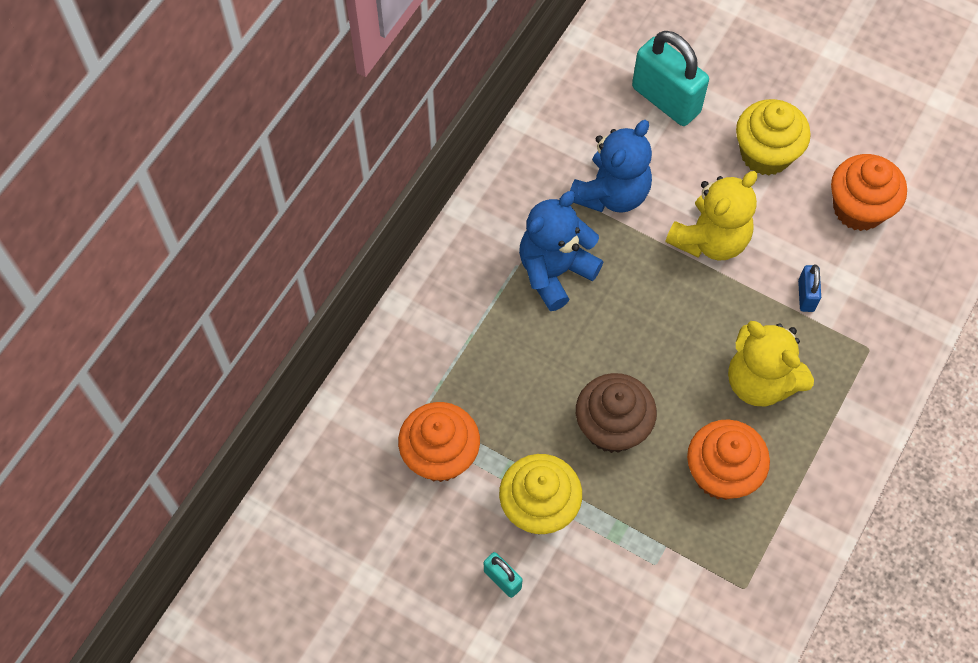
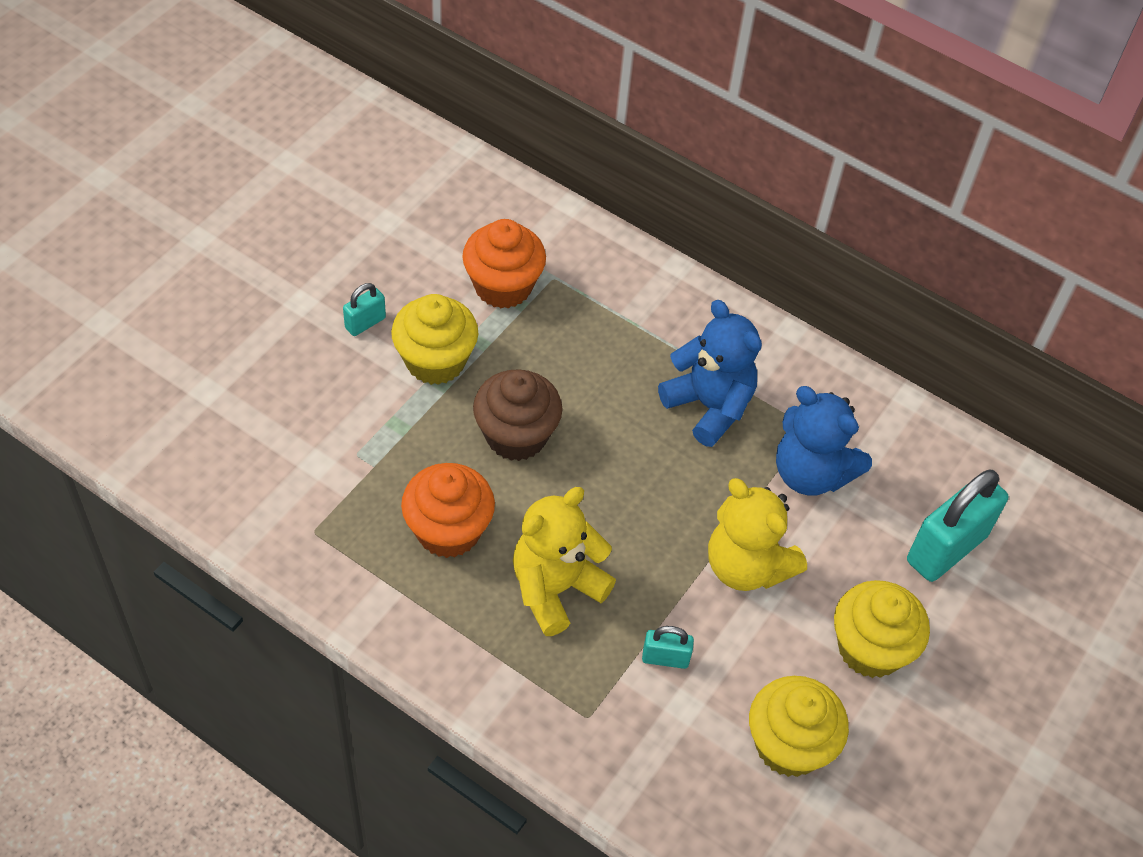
camera: 90 degrees right, 10 degrees down
(806, 296) = (665, 658): blue padlock -> turquoise padlock
(858, 208) = (789, 745): orange cupcake -> yellow cupcake

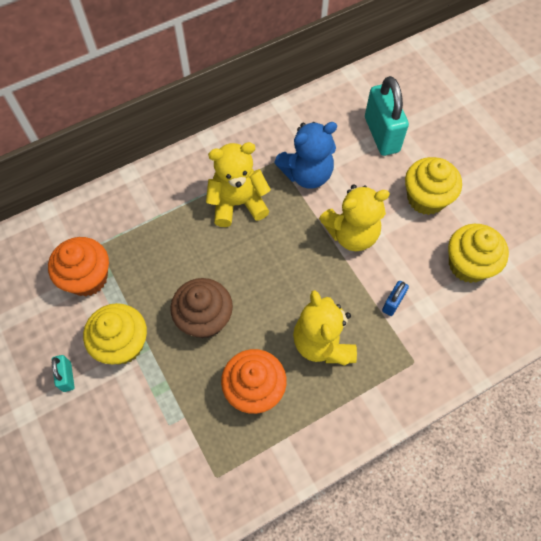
camera: 60 degrees left, 10 degrees up
(665, 658) = (393, 303): turquoise padlock -> blue padlock
(709, 406) = (238, 203): blue teddy bear -> yellow teddy bear

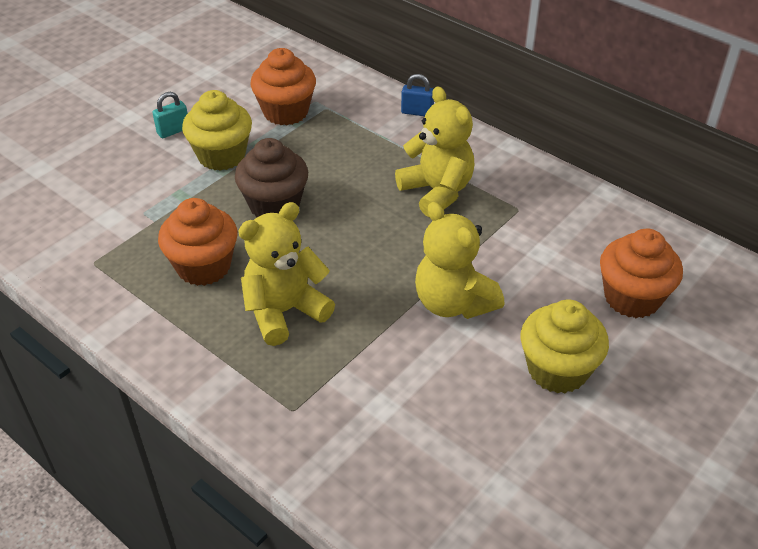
camera: 70 degrees right, 20 degrees down
(307, 174) = (517, 239): blue teddy bear -> none
(381, 134) = (632, 298): turquoise padlock -> orange cupcake
(393, 303) = (370, 368): blue padlock -> blue padlock (417, 112)
(468, 265) = (474, 443): yellow cupcake -> none

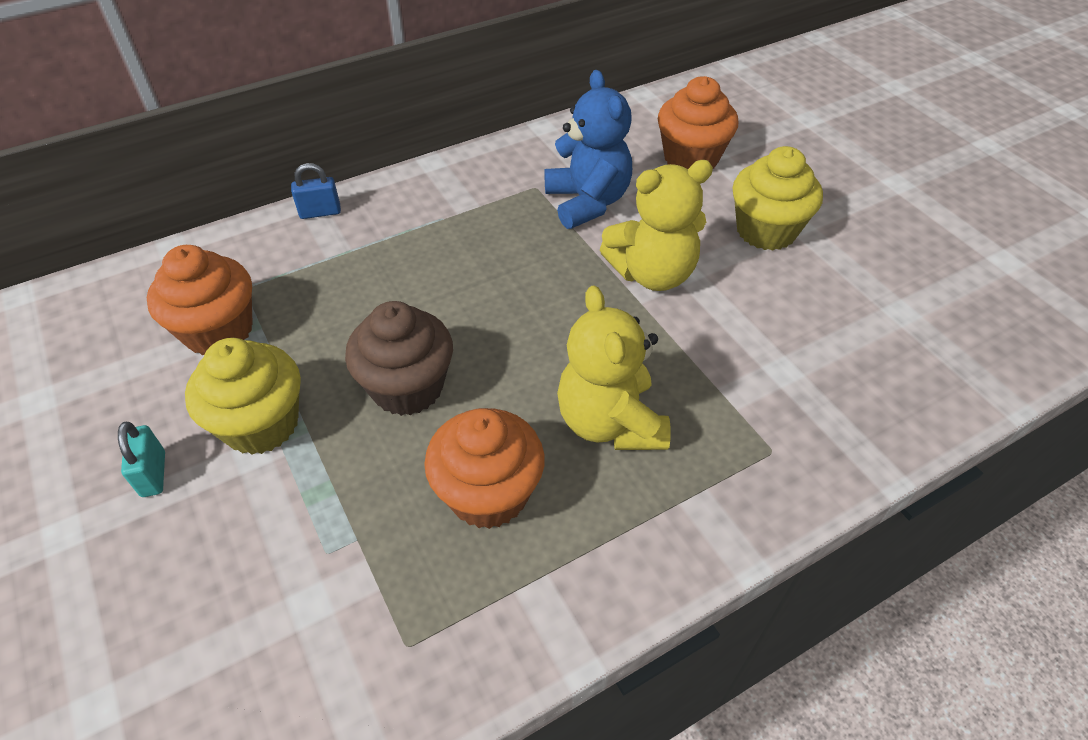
camera: 70 degrees left, 5 degrees up
(417, 112) = (320, 212): blue padlock -> blue padlock turned 45 degrees clockwise
(437, 192) = (472, 236): yellow teddy bear -> none
(520, 244) = (587, 202): none -> blue teddy bear

